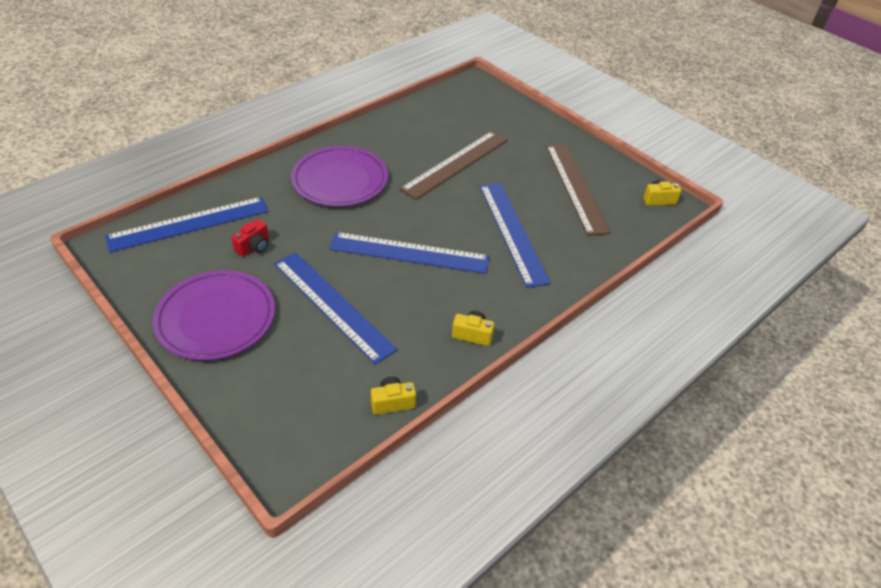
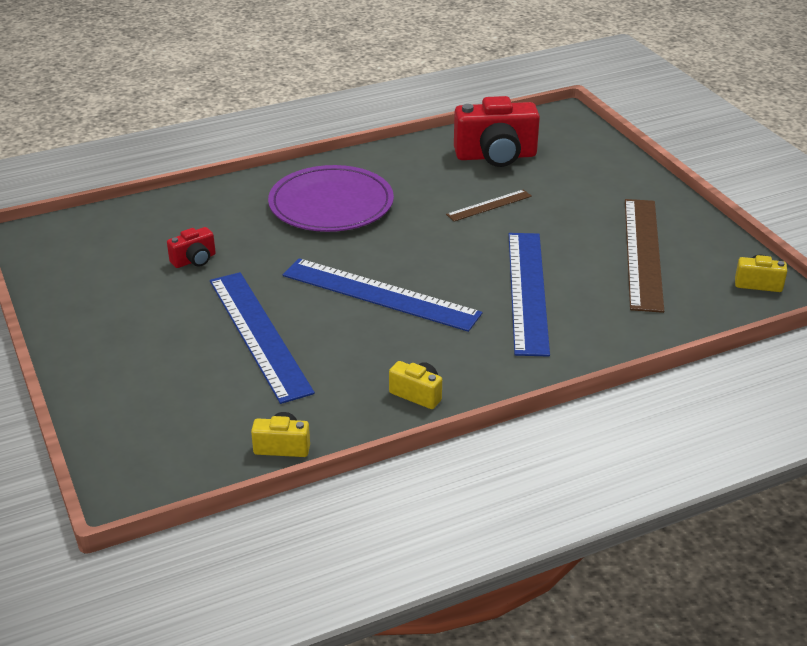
camera: 20 degrees right, 10 degrees down
(189, 224) = (131, 226): blue ruler -> none
(216, 318) = (118, 325): purple plate -> none
(443, 122) = (496, 156): none -> red camera
(455, 164) = (489, 205): brown ruler -> brown ruler, size x0.50

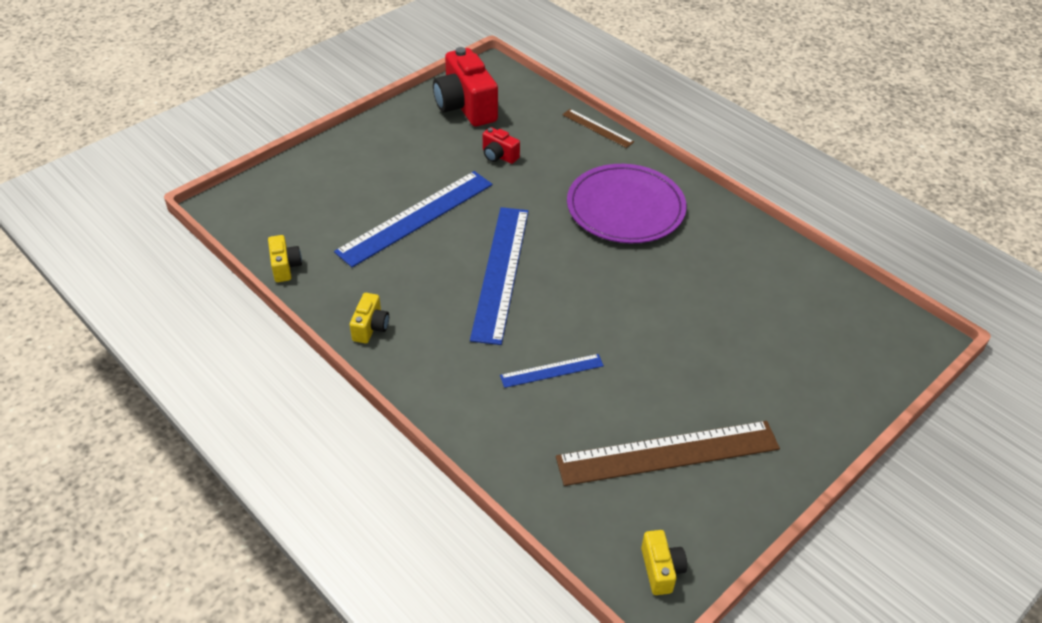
camera: 70 degrees right, 10 degrees up
(489, 205) = (688, 313): brown ruler -> brown ruler (597, 128)
(496, 156) = (788, 299): red camera -> red camera (465, 107)
(527, 291) = (552, 371): blue ruler -> blue ruler, size x0.50

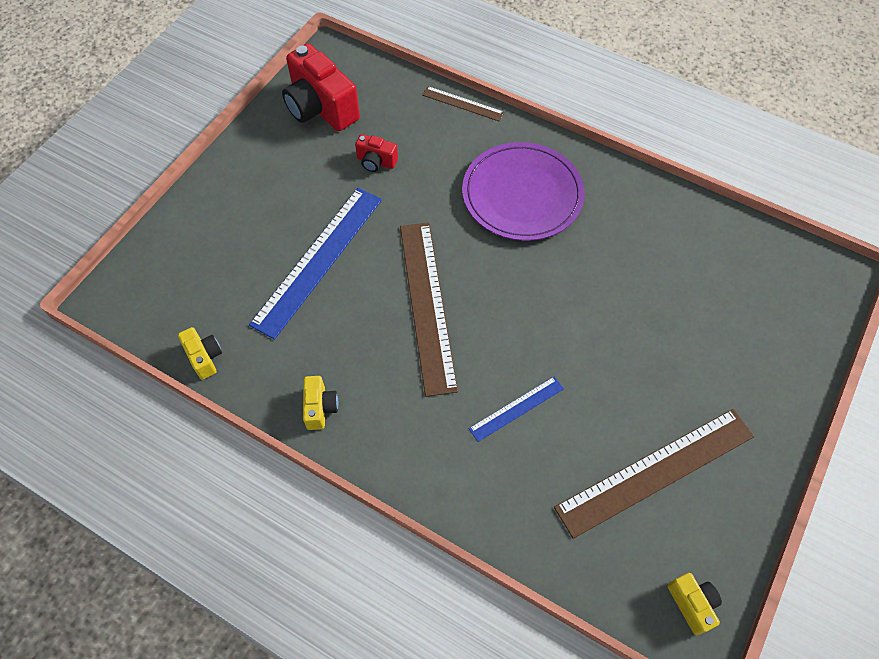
camera: 15 degrees left, 15 degrees up
(500, 272) = (427, 305): blue ruler -> brown ruler

